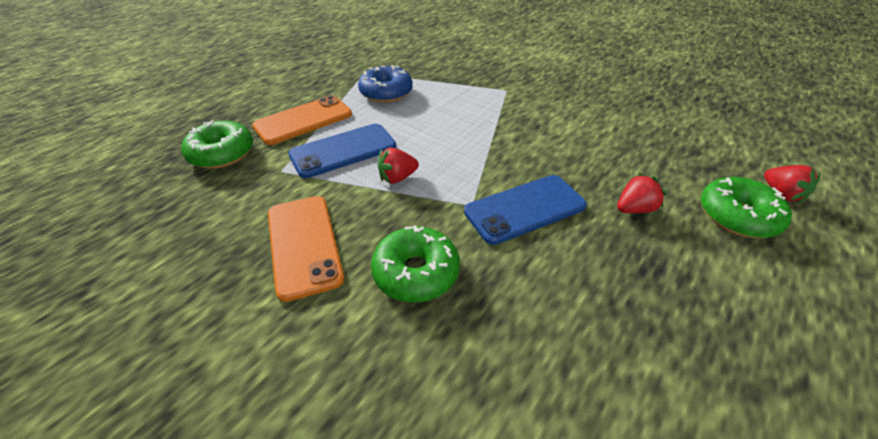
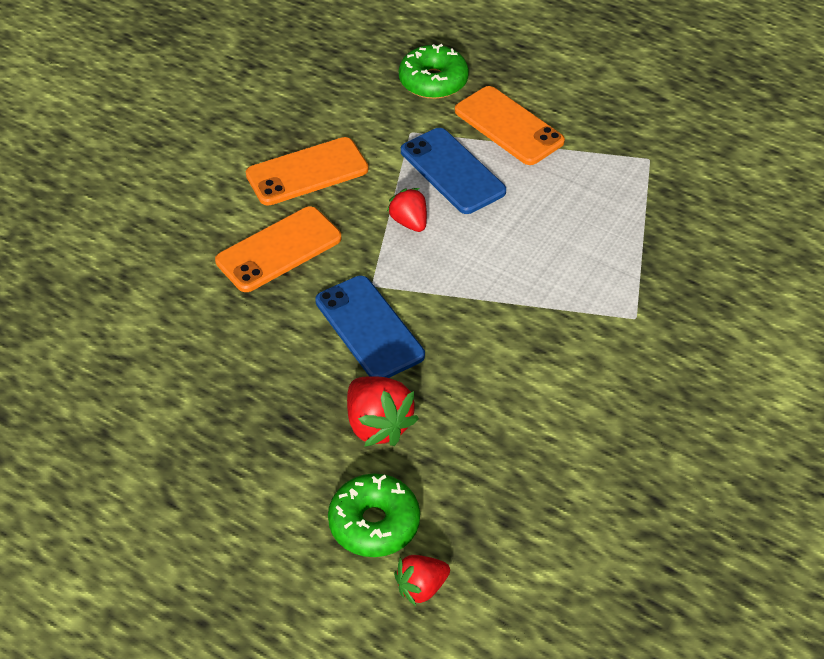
camera: 85 degrees right, 5 degrees up
(386, 93) = (594, 188): blue donut -> none
(416, 272) = (278, 249): green donut -> orange phone
(634, 209) = (378, 425): red strawberry -> red strawberry, size x1.57

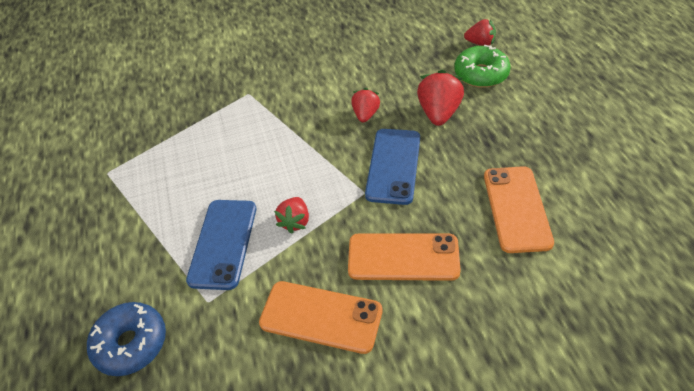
camera: 135 degrees left, 0 degrees up
(433, 81) = (131, 343): green donut -> blue donut
(463, 371) = (365, 114): none -> red strawberry
(508, 126) = (142, 256): orange phone -> orange phone (517, 208)

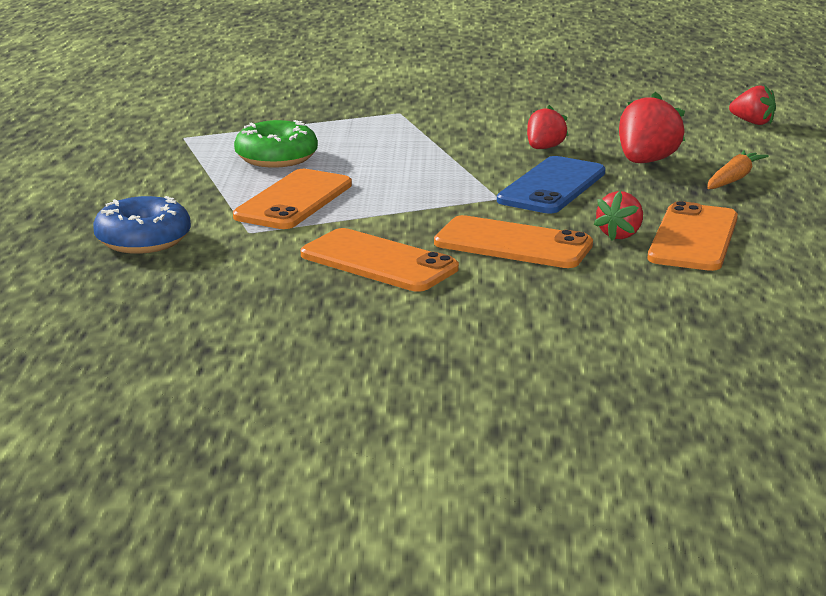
camera: 15 degrees right, 25 degrees down
(223, 243) = (293, 201): blue phone -> orange phone
(295, 222) = (393, 201): red strawberry -> red strawberry (620, 235)
(481, 74) = (732, 144): green donut -> green donut (276, 157)
(503, 119) = (733, 179): none -> orange carrot

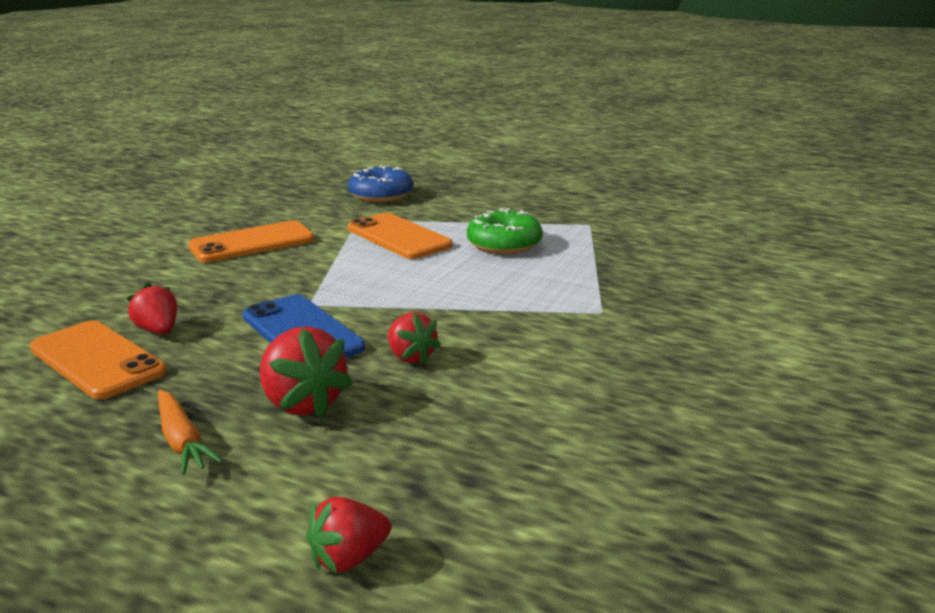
camera: 115 degrees right, 0 degrees up
(513, 244) = (210, 287): orange phone -> none

